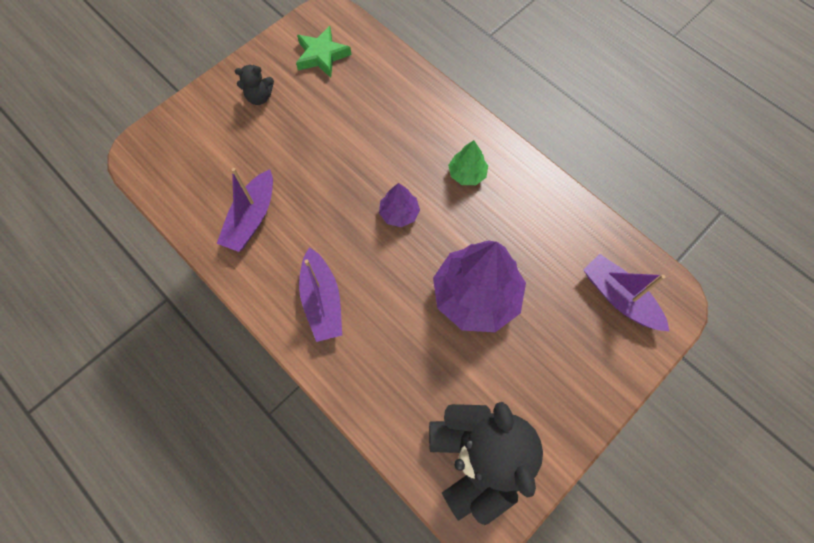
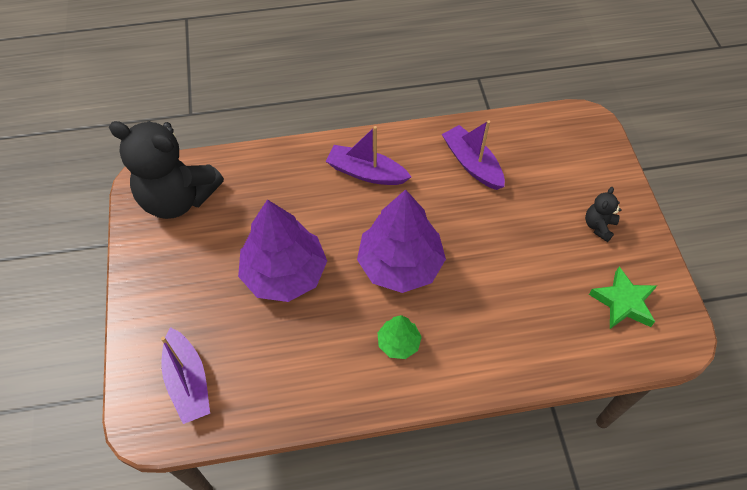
camera: 125 degrees right, 10 degrees down
(399, 213) = (400, 264): purple tree -> purple tree, size x2.09
(619, 297) = (188, 381): purple boat -> purple boat turned 75 degrees clockwise

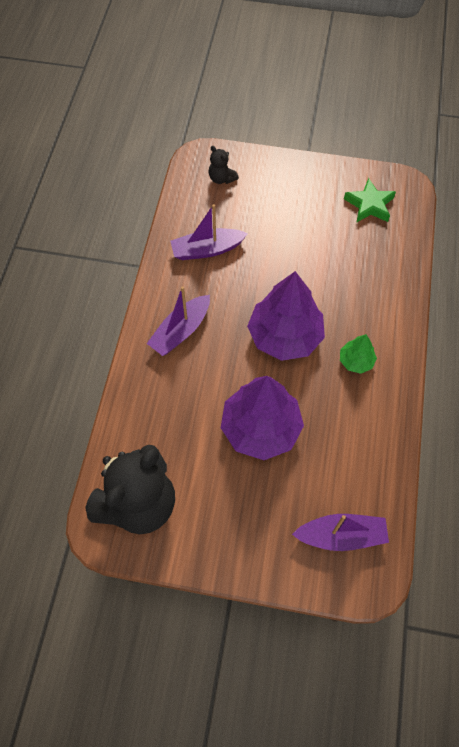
camera: 70 degrees left, 5 degrees up
(598, 226) = (301, 191): black teddy bear -> black teddy bear (221, 178)

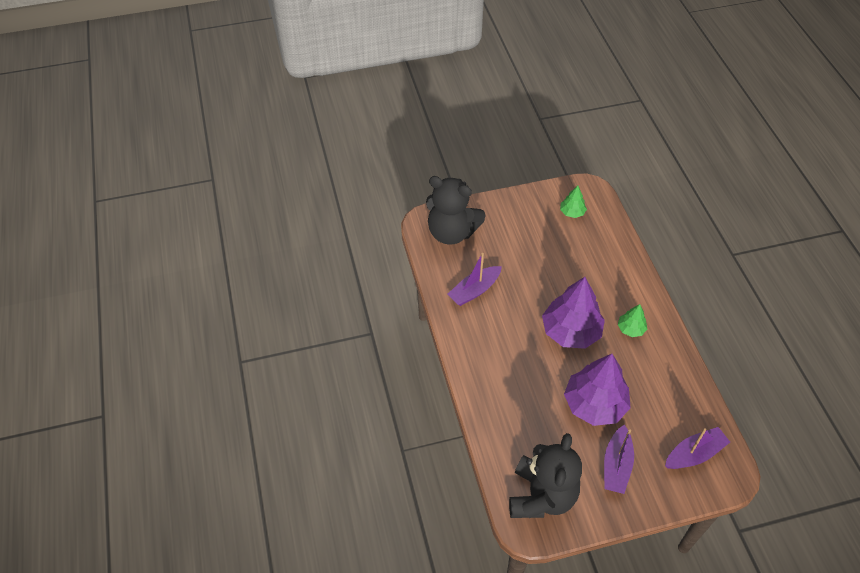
camera: 25 degrees left, 10 degrees down
(181, 331) = (493, 359): purple boat -> purple boat (616, 465)
(221, 178) = (451, 232): black teddy bear -> black teddy bear, size x2.36
(369, 205) = (572, 212): green star -> green tree

